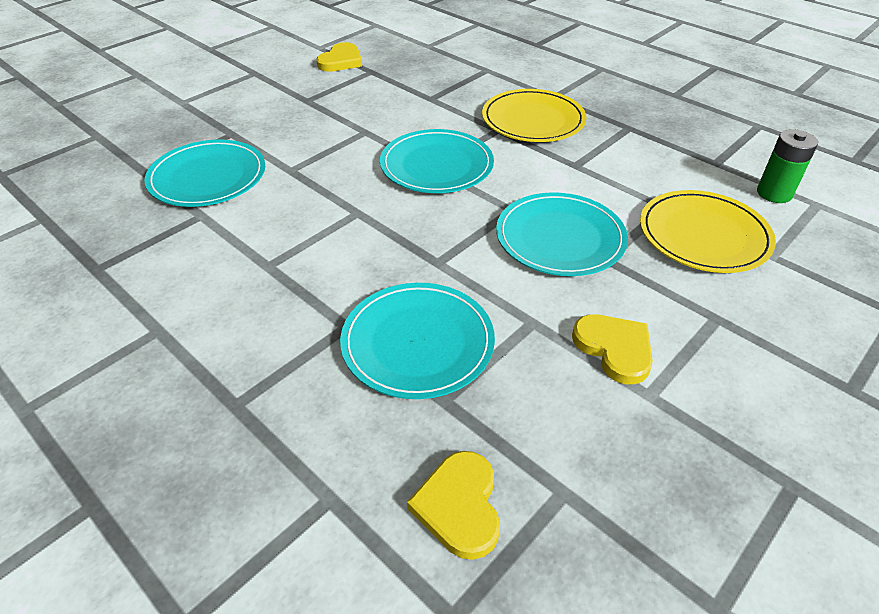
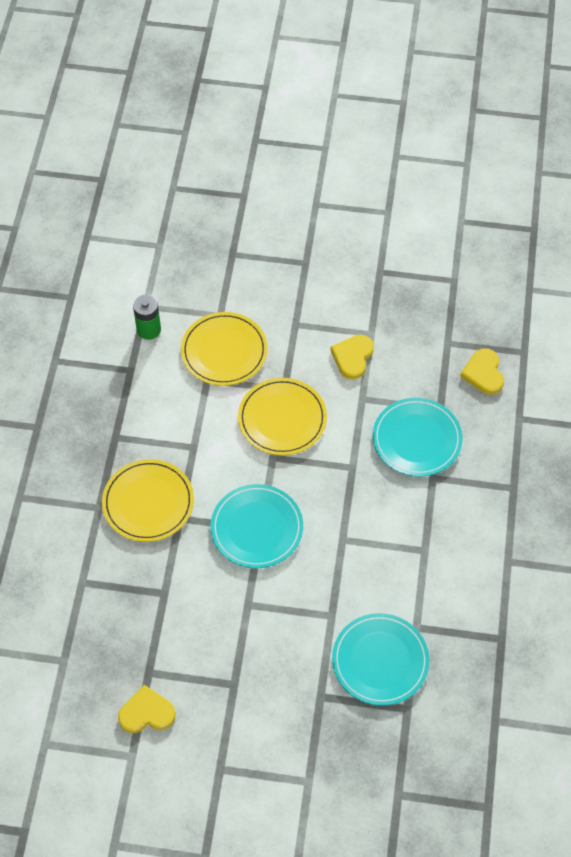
camera: 125 degrees left, 15 degrees up
(459, 506) = (483, 373): yellow heart -> yellow heart turned 120 degrees clockwise
(560, 238) = (282, 419): turquoise plate -> yellow plate

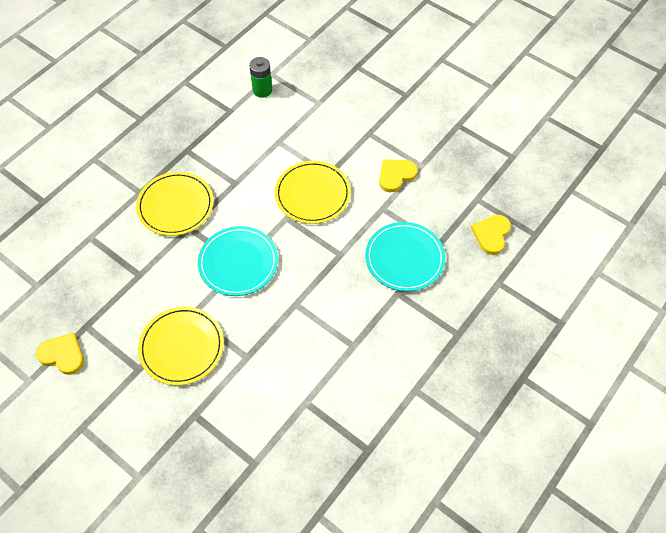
camera: 30 degrees right, 0 degrees up
(224, 351) = (304, 128): yellow plate -> yellow plate (182, 347)
(380, 661) = (259, 413): turquoise plate -> none

